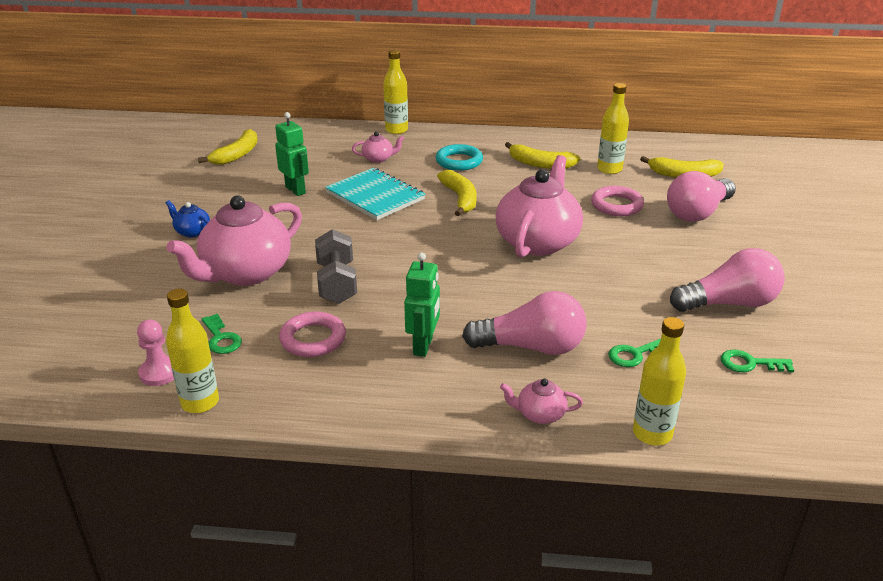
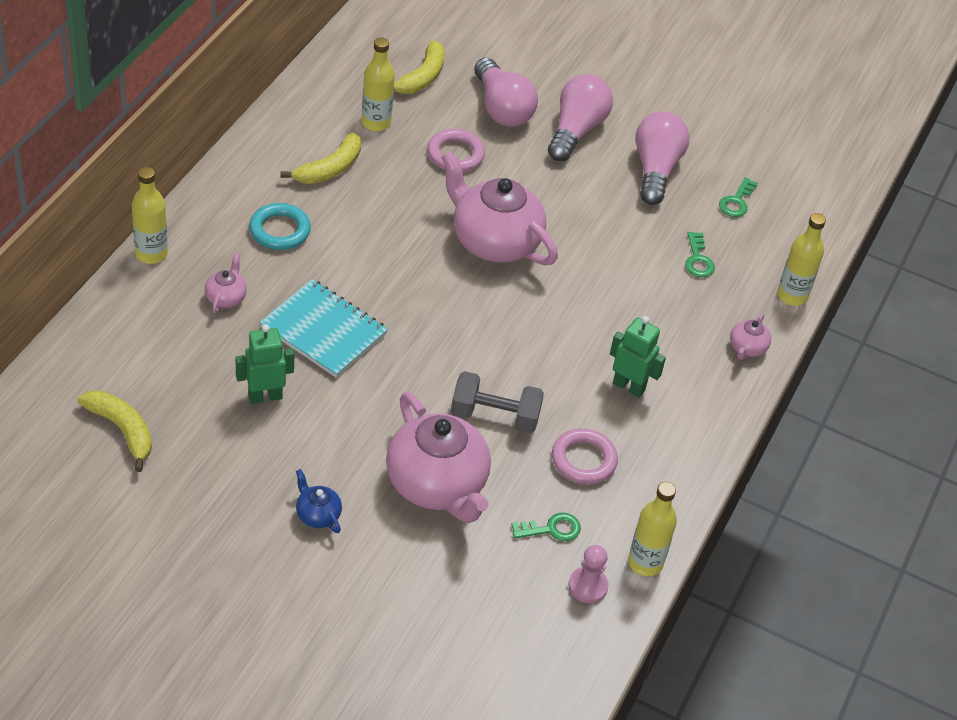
camera: 75 degrees left, 15 degrees up
(192, 232) = (317, 515): blue teapot -> blue teapot turned 90 degrees clockwise
(375, 196) = (323, 331): turquoise notebook -> turquoise notebook turned 60 degrees clockwise
(460, 199) = (372, 263): yellow banana -> none
(531, 347) = (661, 317): pink light bulb -> pink light bulb (576, 130)

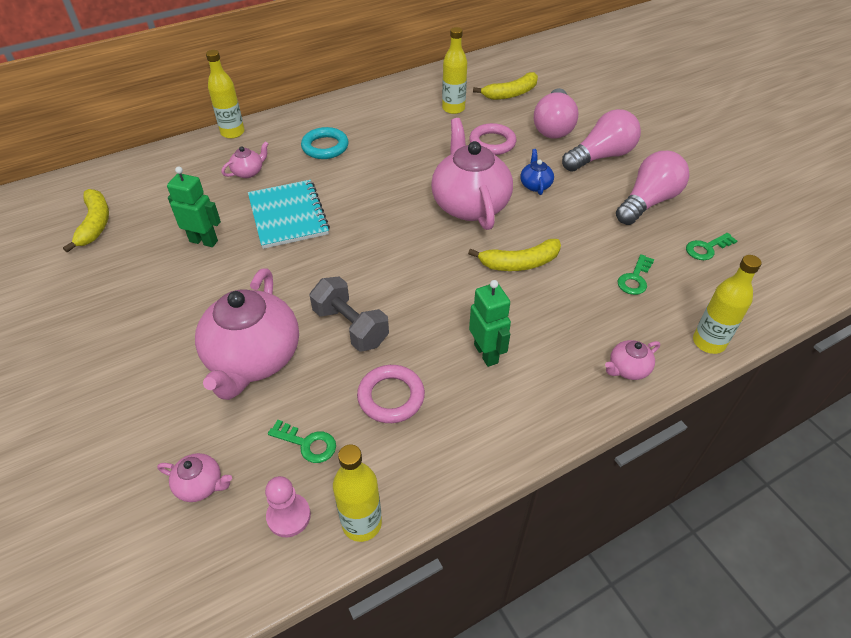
camera: 40 degrees right, 0 degrees up
(317, 515) = (146, 338): blue teapot -> blue teapot (535, 185)
(329, 169) = (395, 124): yellow banana -> yellow banana (519, 263)
(498, 601) = (200, 485): none -> pink teapot

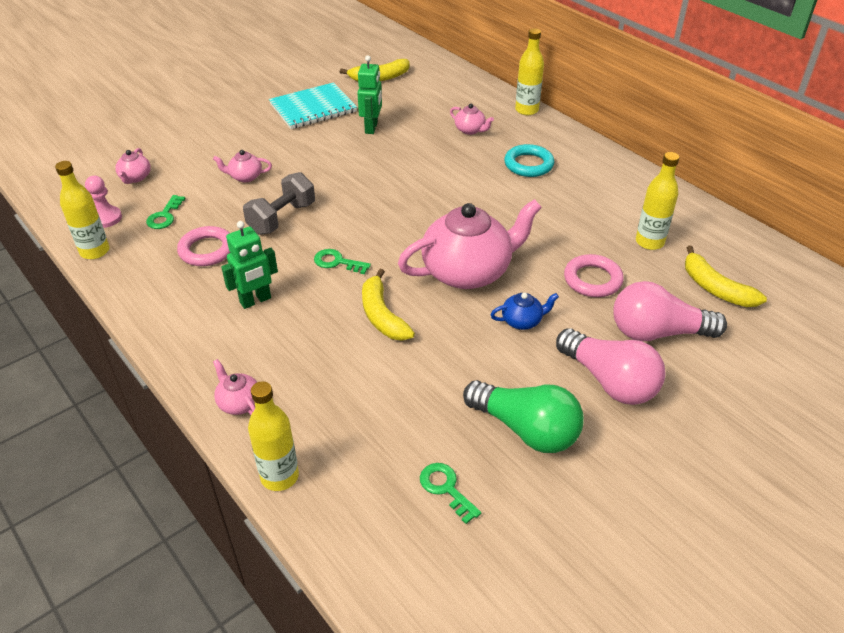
camera: 80 degrees right, 5 degrees down
(253, 358) = (245, 177): pink teapot -> pink teapot, size x0.43
(288, 216) = (415, 162): turquoise notebook -> turquoise notebook (313, 108)
(635, 279) = (374, 412): green key -> green key (337, 262)
(648, 202) = (526, 429): pink light bulb -> green light bulb

